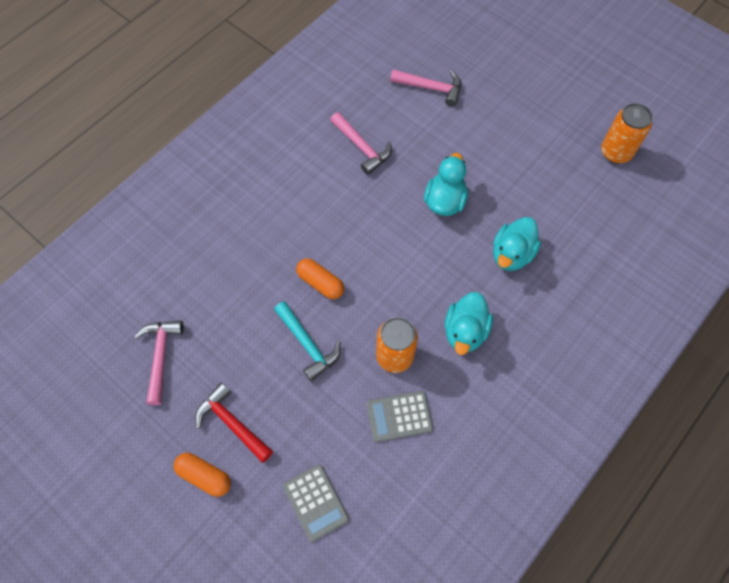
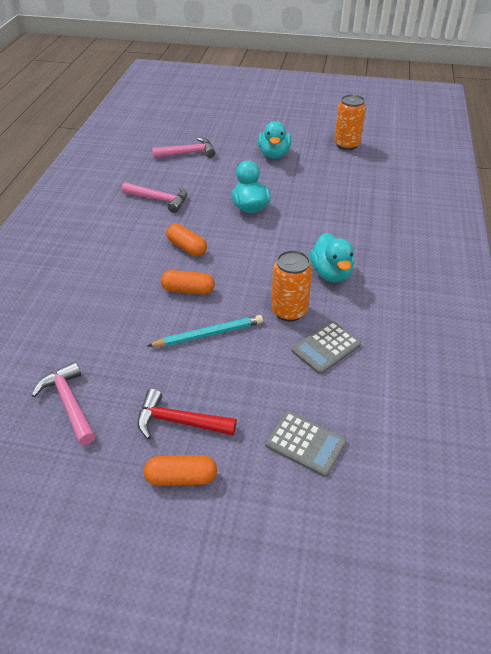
camera: 30 degrees left, 20 degrees down
(308, 344) = (208, 334): turquoise hammer -> turquoise pencil
(350, 227) = (187, 247): none -> orange capsule
(511, 254) = (325, 218): turquoise duck -> turquoise duck (274, 154)

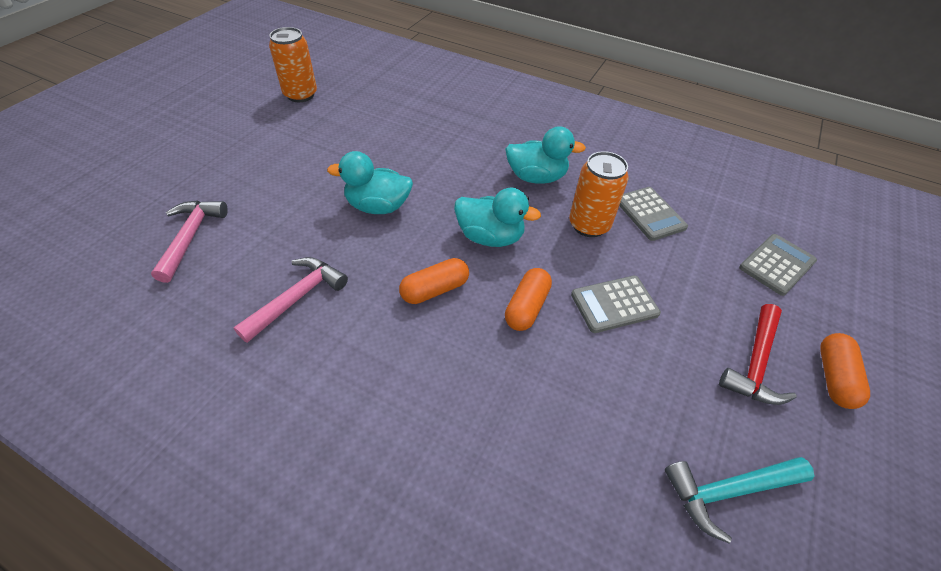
camera: 75 degrees left, 5 degrees up
(69, 403) = (728, 491): pink hammer -> turquoise hammer
(208, 334) = (614, 304): turquoise pencil -> grey calculator
(274, 154) = (271, 154): turquoise duck -> turquoise duck (490, 237)

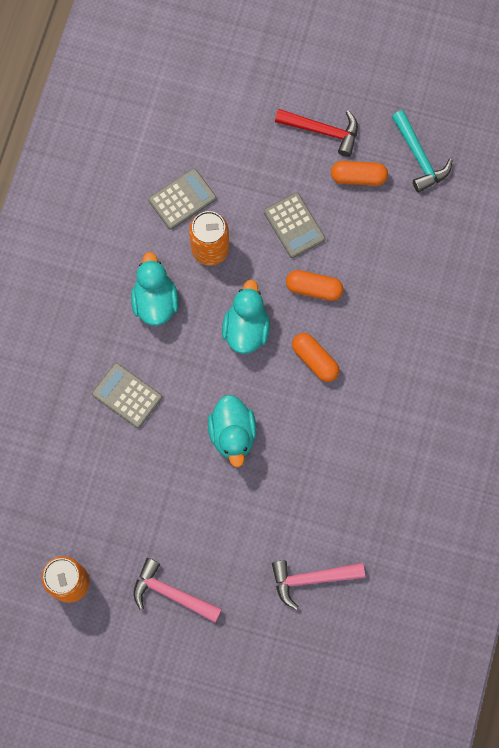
camera: 100 degrees left, 25 degrees up
(297, 297) = (350, 461): pink hammer -> pink hammer (171, 593)
(777, 264) = (219, 103): grey calculator -> grey calculator (127, 395)
(834, 377) = (321, 82): orange capsule -> orange capsule (358, 177)

